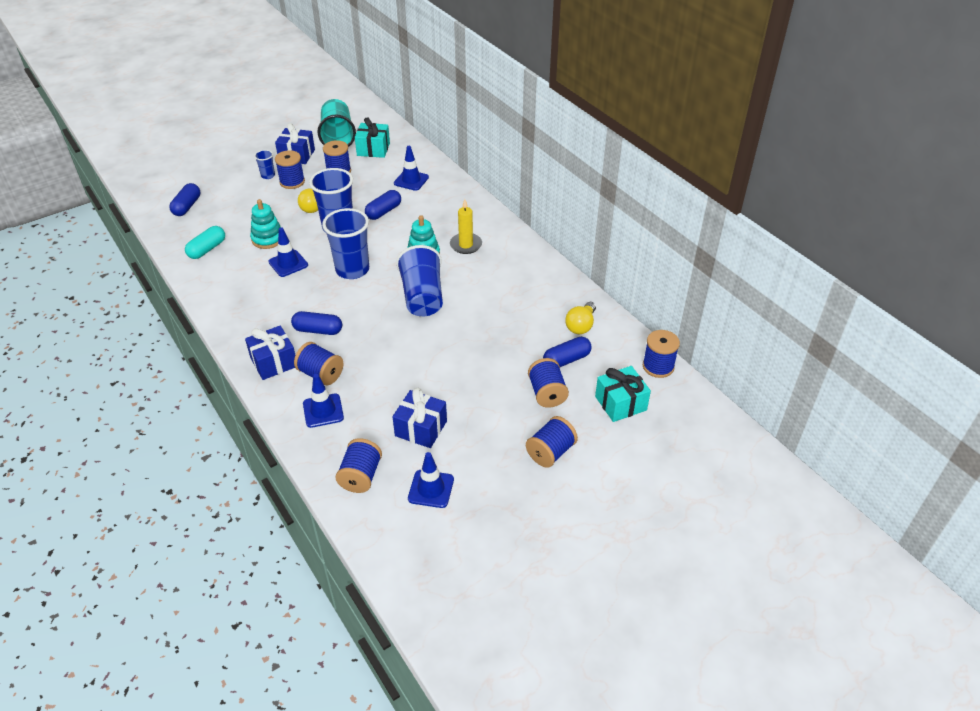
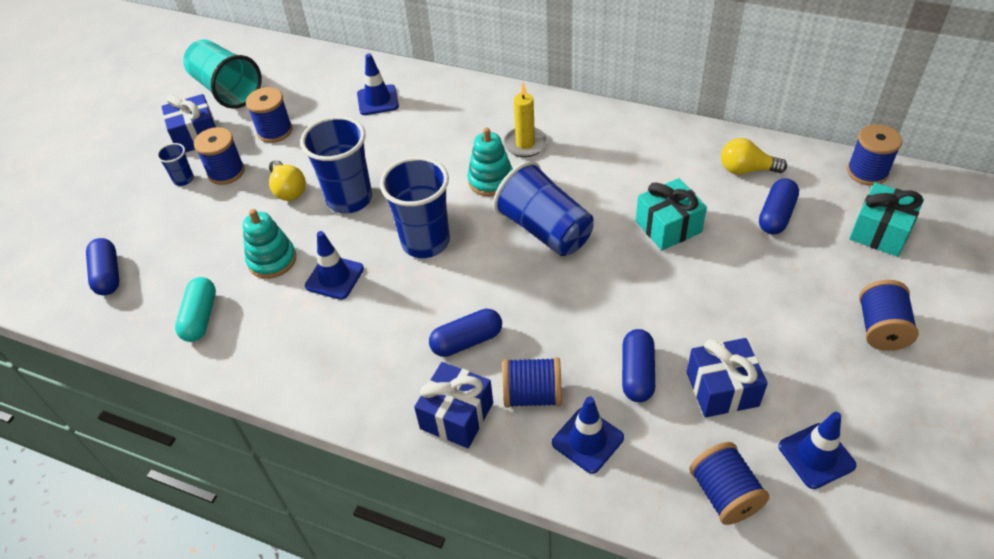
camera: 30 degrees left, 5 degrees up
(373, 149) = (290, 85): turquoise gift -> turquoise gift (668, 227)
(383, 212) = (385, 152): blue capsule -> blue capsule (637, 373)
(547, 393) = (801, 264): blue spool -> none
(581, 325) = (746, 170): yellow light bulb -> yellow light bulb turned 105 degrees clockwise

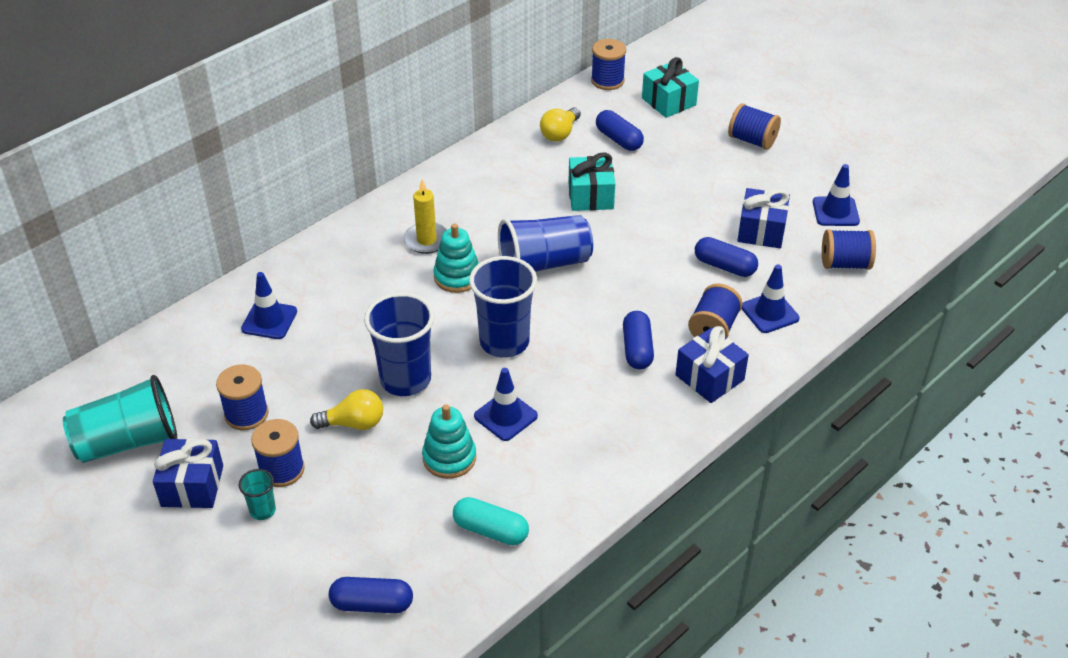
camera: 70 degrees left, 5 degrees down
(183, 179) = (263, 510): blue cup -> turquoise cup

